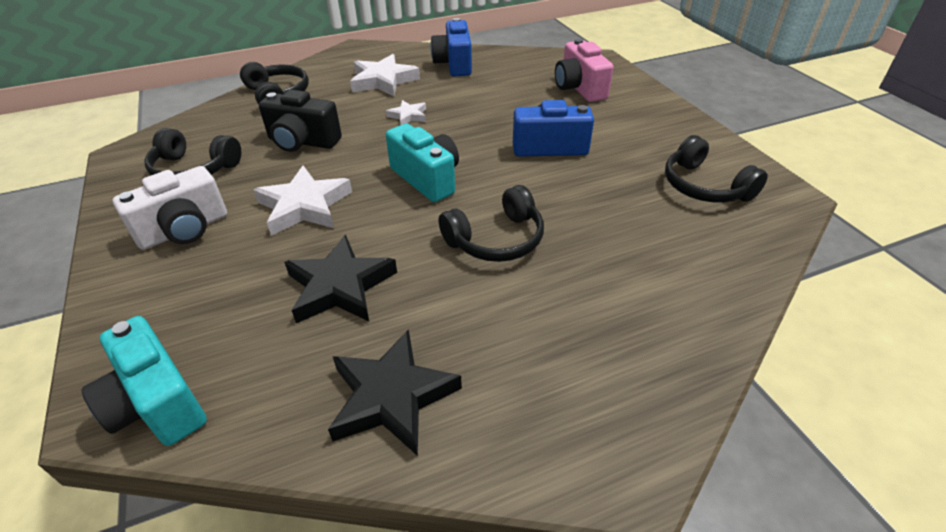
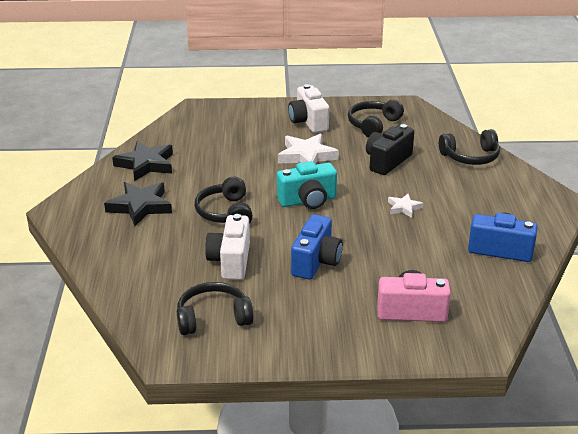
camera: 110 degrees right, 10 degrees down
(157, 403) = (190, 117): turquoise camera -> none
(340, 286) = (226, 160): black star -> black star (140, 206)
(383, 81) = (477, 206): white star -> none
(598, 203) = (231, 261): none -> white camera

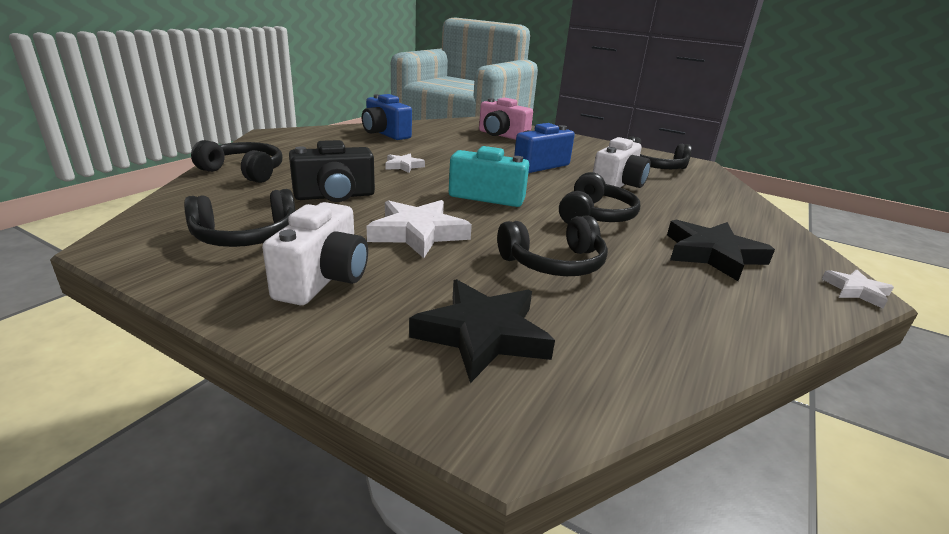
camera: 150 degrees left, 5 degrees down
(57, 210) = (856, 291): none -> white star
(146, 164) = (694, 312): black star -> black star (482, 335)
(223, 165) = (554, 263): none -> black headphones

